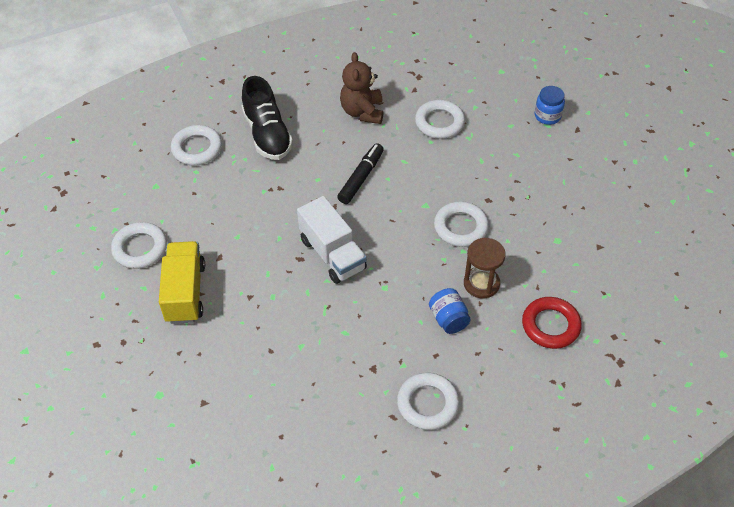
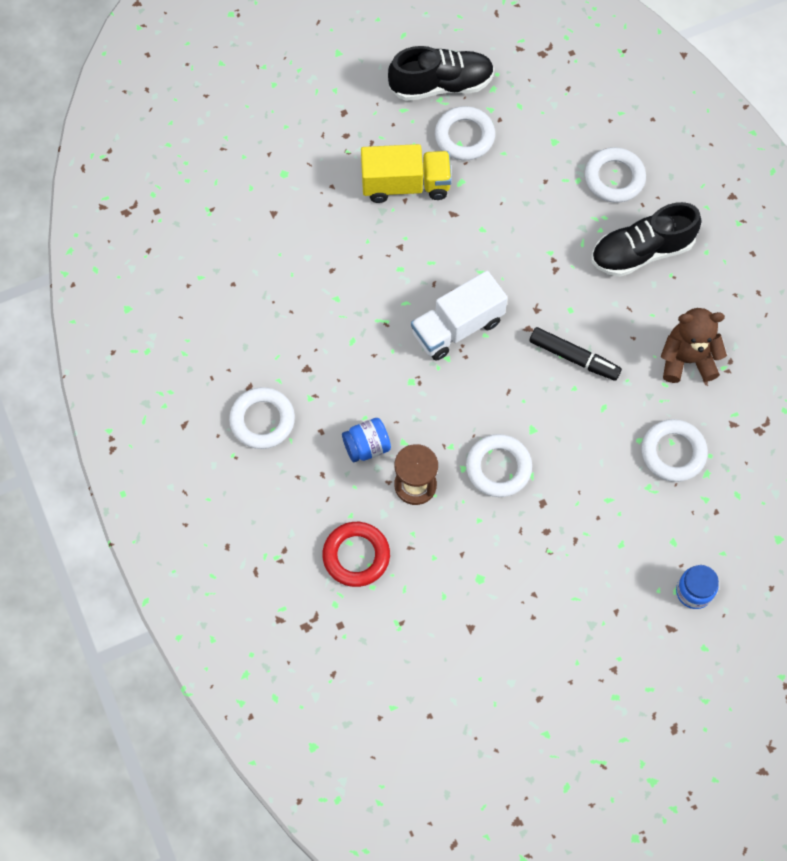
camera: 90 degrees right, 15 degrees up
(81, 266) = (441, 85): none -> black shoe

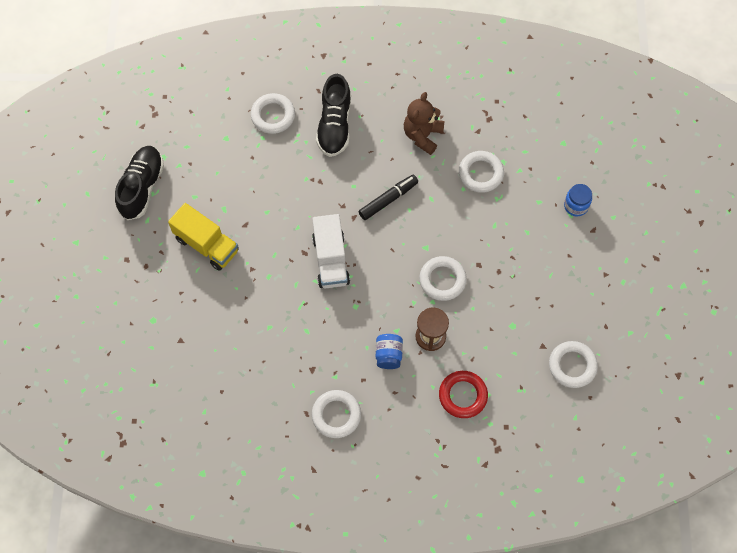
camera: 65 degrees left, 0 degrees up
(405, 185) = (207, 244): yellow truck -> yellow truck turned 105 degrees clockwise
(464, 136) = (190, 191): white ring -> white ring (572, 365)

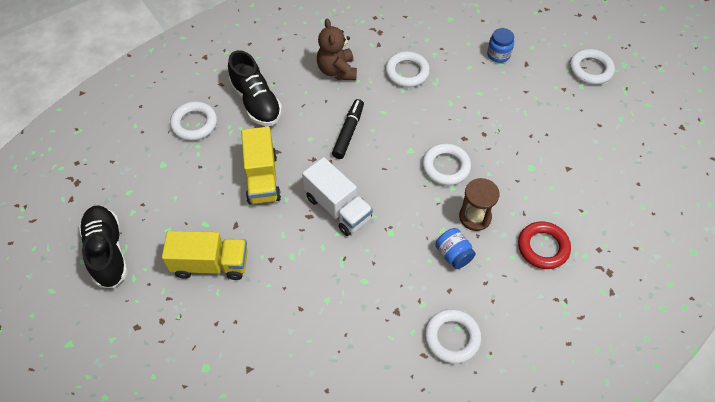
camera: 35 degrees left, 10 degrees down
(292, 197) = (262, 178): none -> yellow truck
(572, 365) = (603, 168): white ring -> white ring (590, 70)

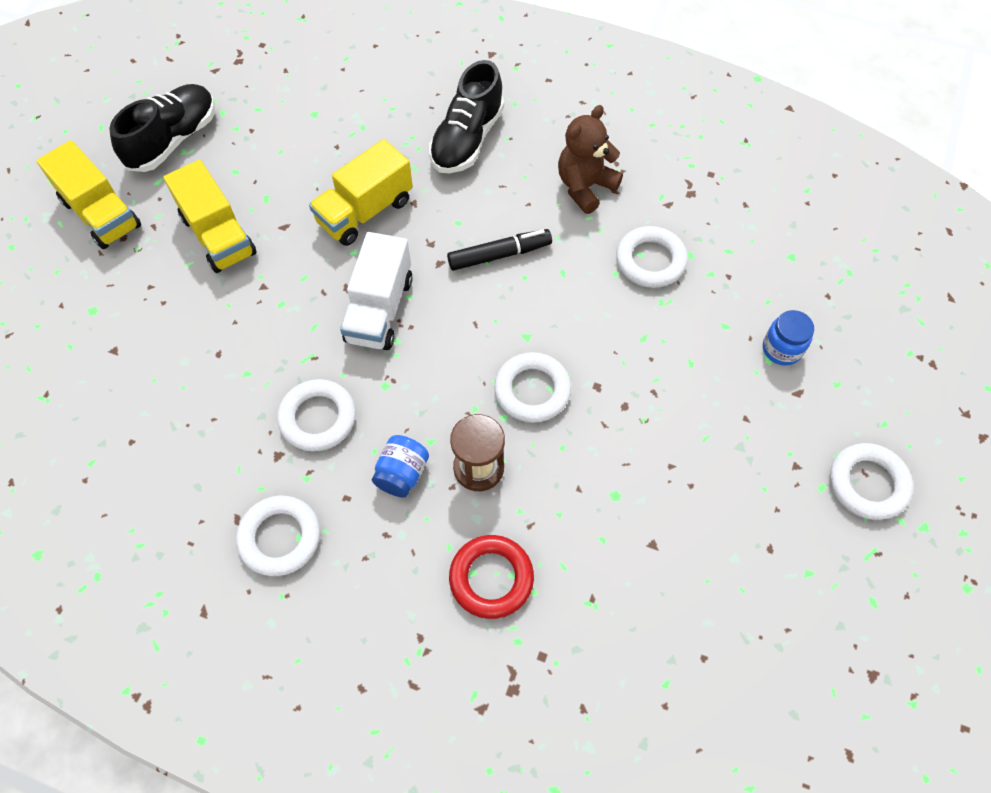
camera: 55 degrees right, 5 degrees up
(129, 325) = (101, 214): none -> yellow truck
(194, 124) = (389, 105): white ring -> white ring (318, 418)

